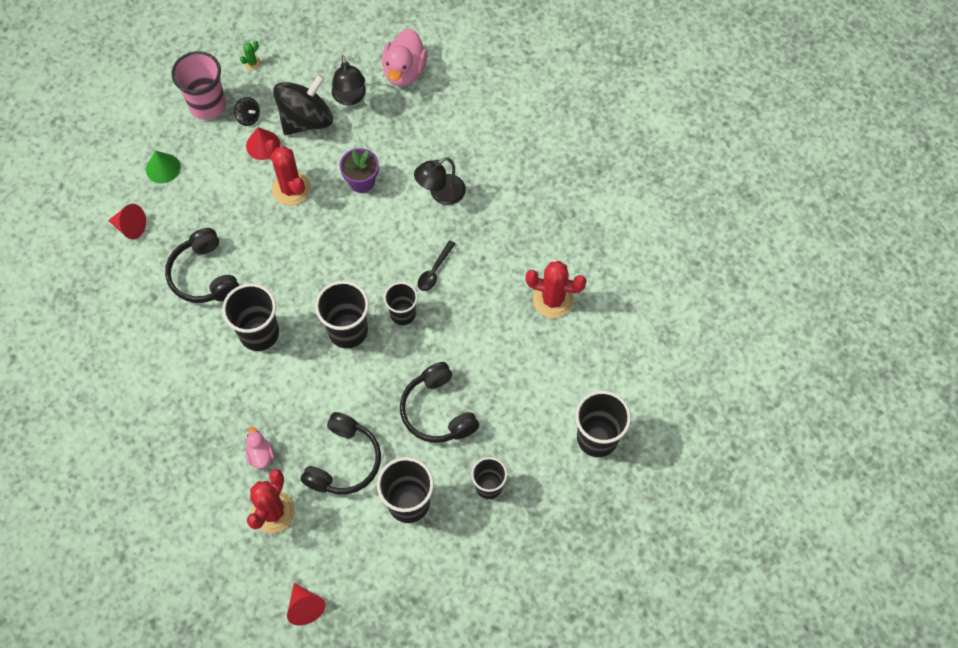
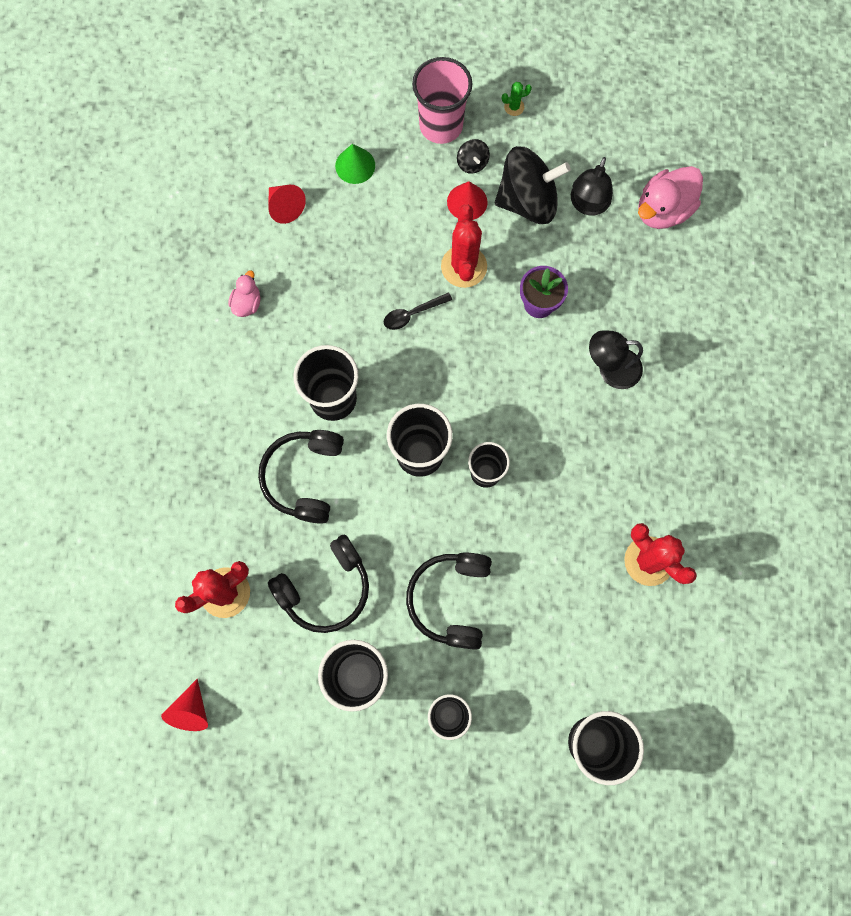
camera: 35 degrees right, 10 degrees up
(204, 275) = (321, 303): black headphones -> black headphones (304, 477)
(261, 455) = (252, 526): pink duck -> pink duck (247, 303)
(434, 271) = (548, 448): black spoon -> black spoon (412, 314)

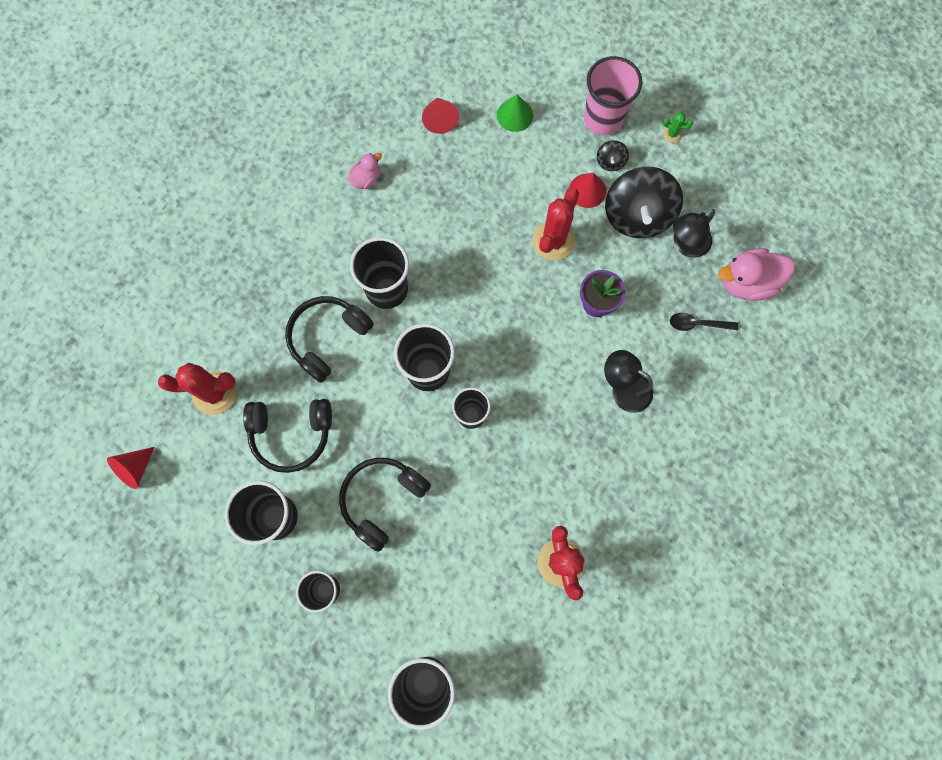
camera: 30 degrees right, 0 degrees up
(412, 314) = (489, 256): black spoon -> black spoon (697, 324)
(527, 201) = (637, 216): black spinning top -> black spinning top turned 75 degrees clockwise

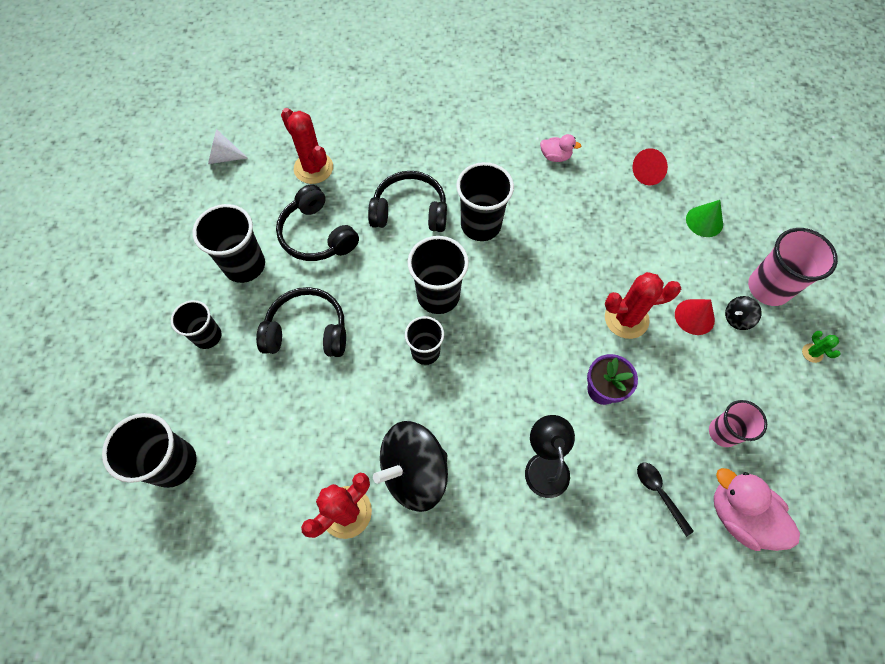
camera: 55 degrees right, 10 degrees down
(135, 469) = (224, 157): red cone -> white cone
(637, 216) = (710, 372): black spinning top -> black spinning top (414, 472)
(685, 245) = (723, 432): black lamp -> pink cup

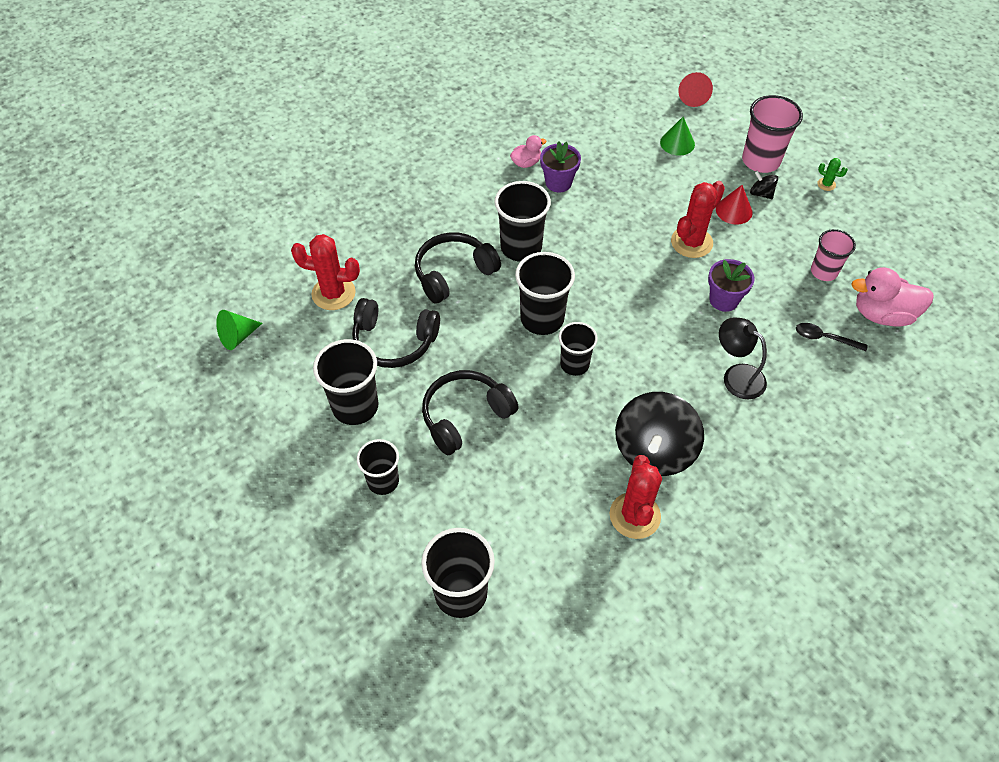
camera: 40 degrees left, 10 degrees down
(224, 157) = (238, 336): white cone -> green cone
(565, 190) = (558, 183): none -> purple flower pot
(648, 173) = (606, 134): red cone -> red cone (692, 97)
(737, 318) = (761, 193): black spinning top -> black spinning top turned 105 degrees clockwise

